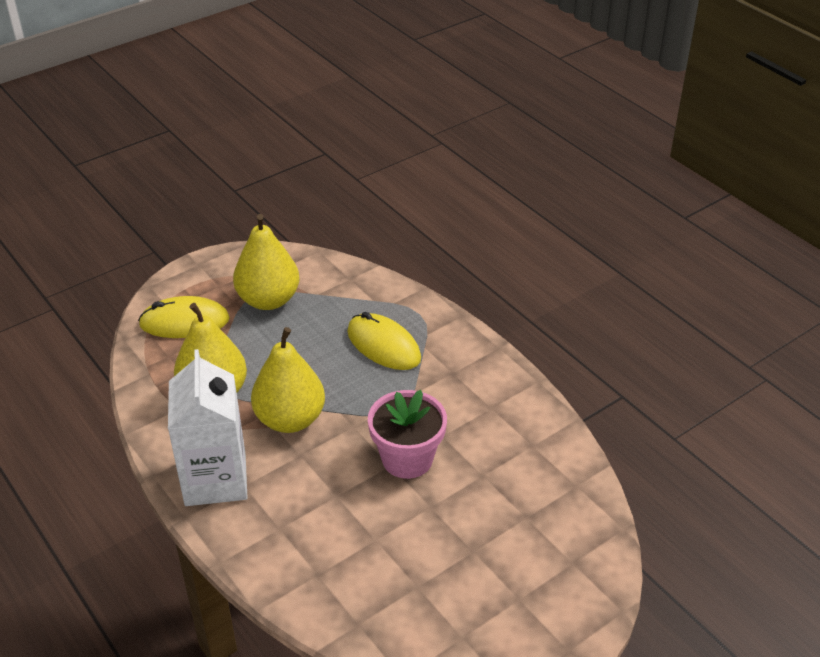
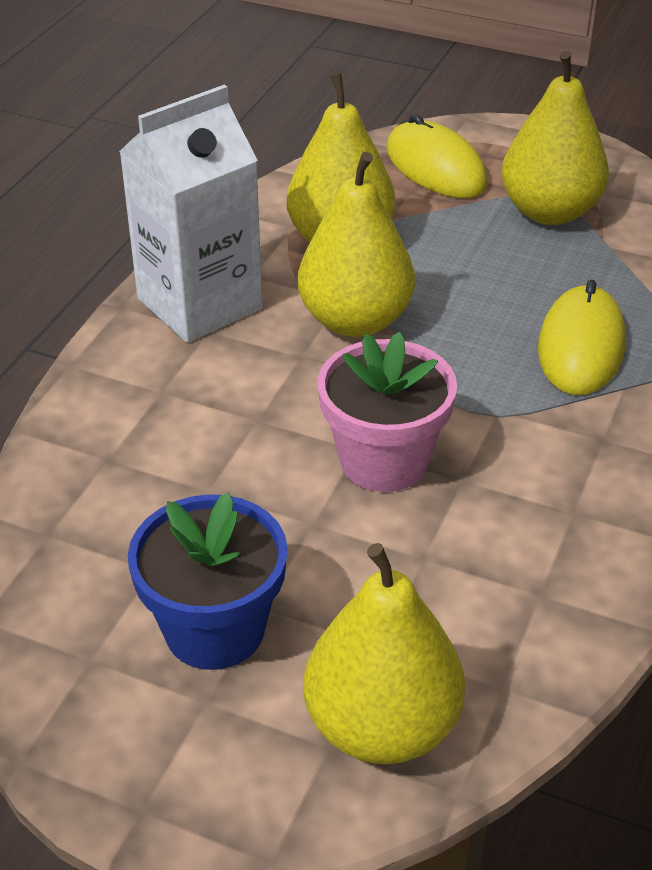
camera: 60 degrees right, 0 degrees up
(476, 577) = (214, 629): none -> blue flower pot
(573, 538) = (382, 726): none -> yellow pear

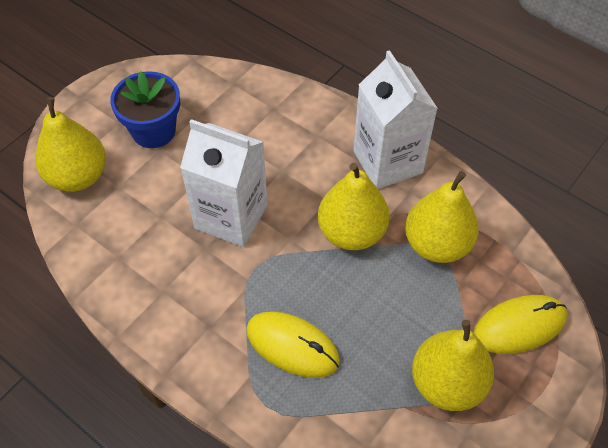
camera: 105 degrees right, 15 degrees up
(384, 460) = (231, 216): pink flower pot -> white carton

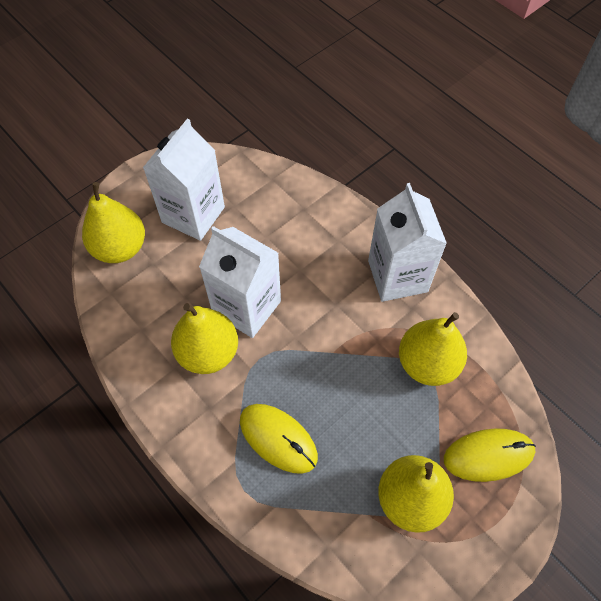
camera: 10 degrees right, 5 degrees up
(153, 131) = (193, 215): blue flower pot -> white carton
(351, 232) = (351, 339): yellow pear -> yellow pear (208, 352)

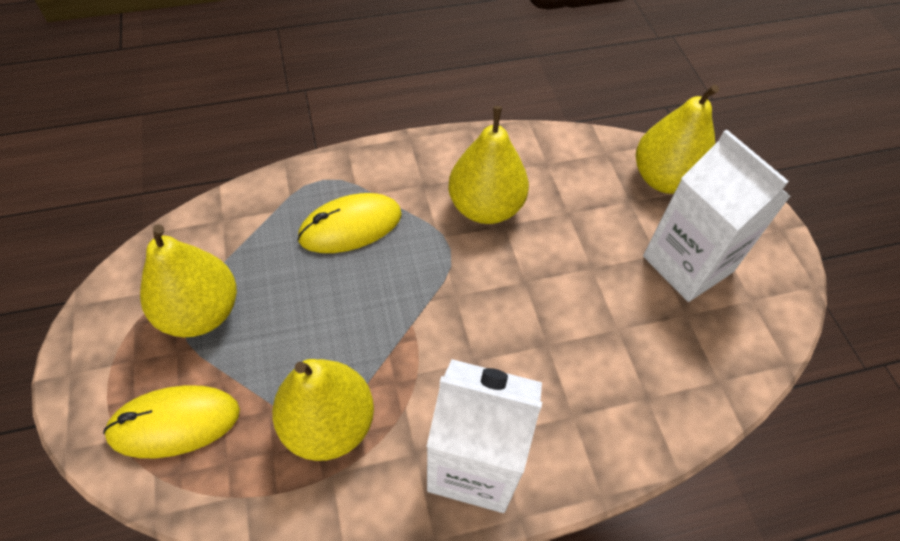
camera: 115 degrees right, 5 degrees down
(246, 307) = (523, 264): white carton -> none
(488, 455) = (174, 423): yellow mouse -> yellow mouse turned 60 degrees clockwise

